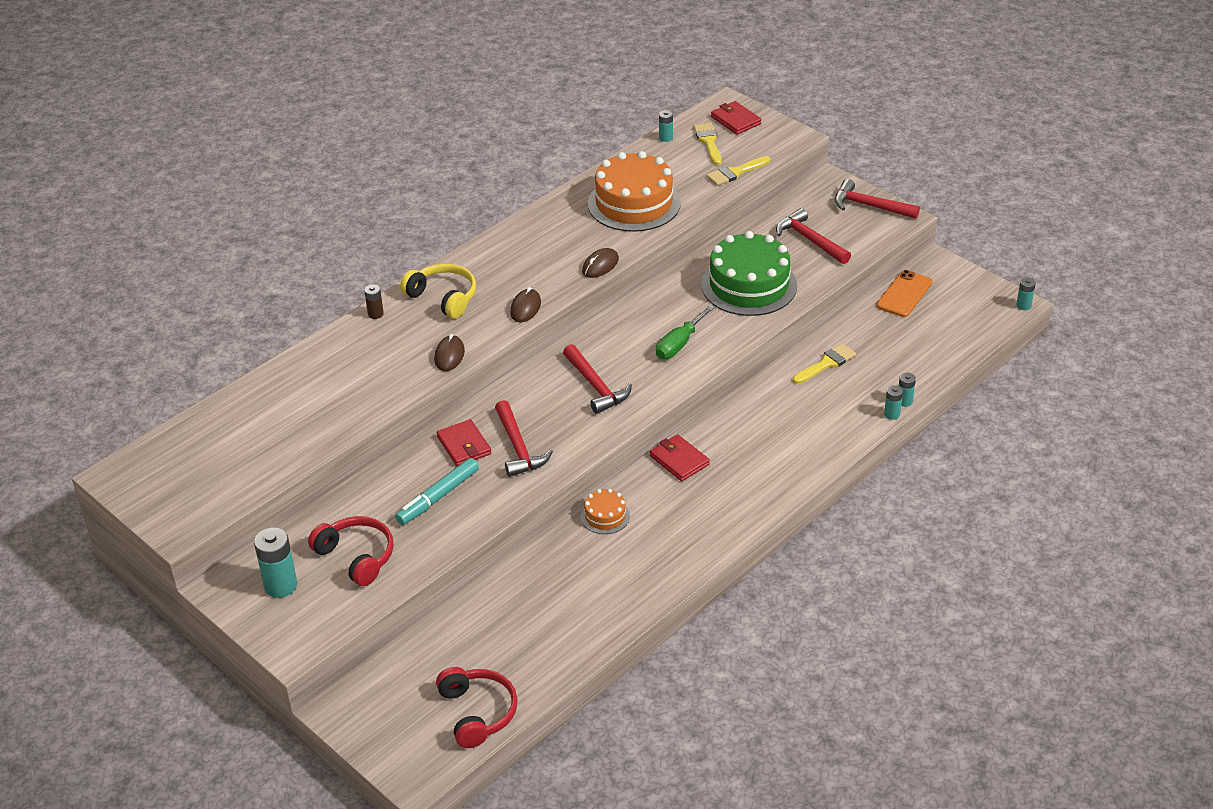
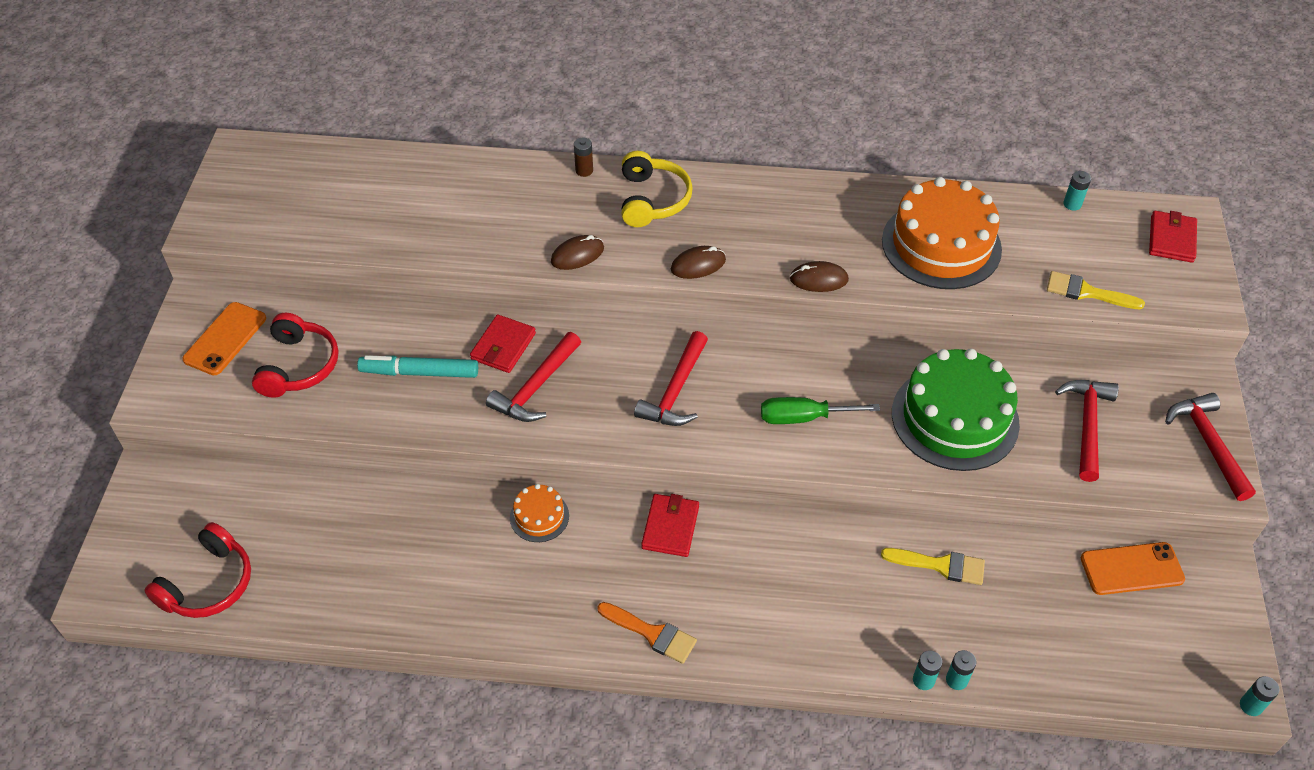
camera: 50 degrees right, 10 degrees up
(280, 585) = (225, 339): turquoise battery -> orange phone
(708, 142) = (1109, 240): yellow brush -> none
(747, 509) = (652, 633): none -> orange brush

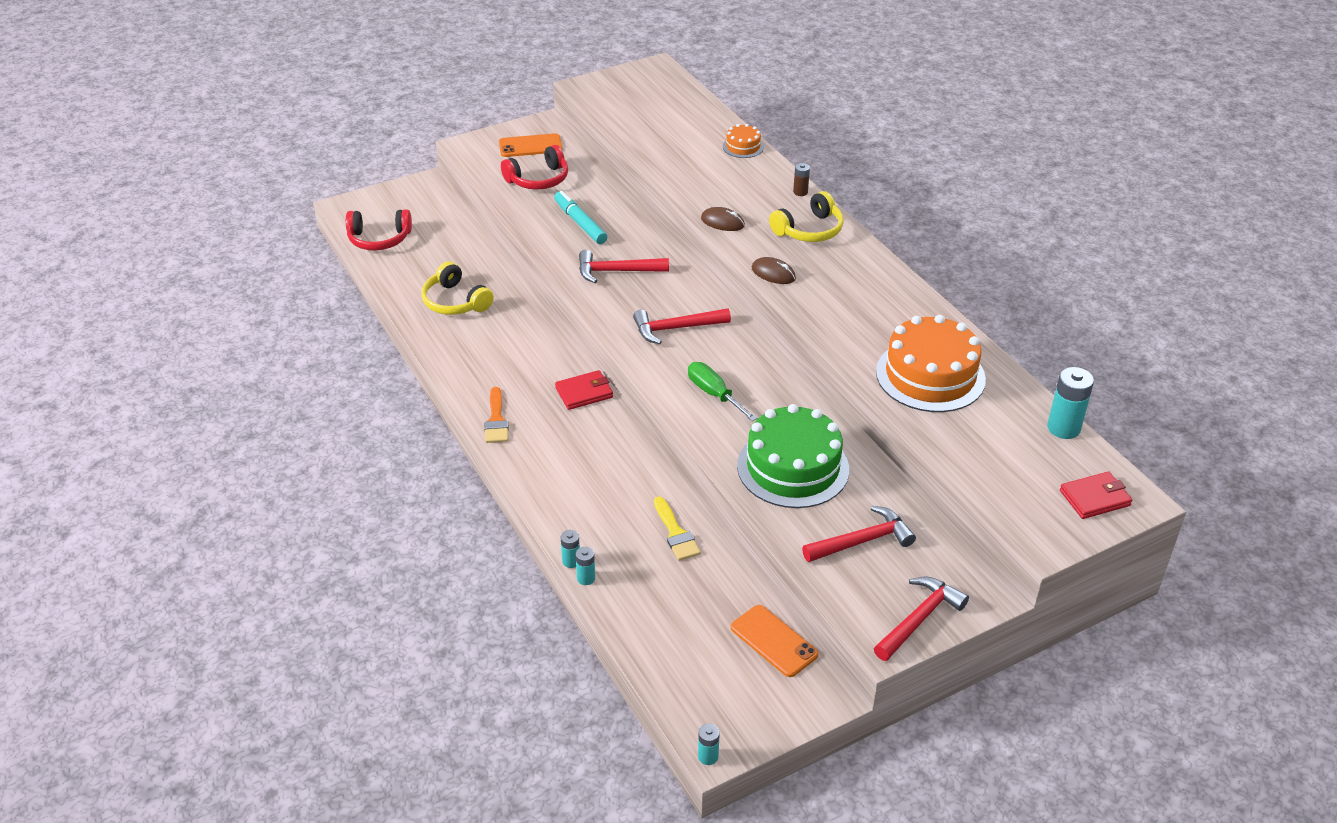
camera: 55 degrees right, 10 degrees down
(407, 566) = (455, 302): none -> yellow headphones
(503, 346) = (635, 244): red wallet -> none
(539, 516) = (539, 335): orange cake -> orange cake (743, 146)
(818, 279) = (823, 331): brown mouse -> none
(1072, 204) = (1063, 428): turquoise battery -> turquoise battery, size x1.85
(1087, 292) = (973, 469): yellow brush -> none

